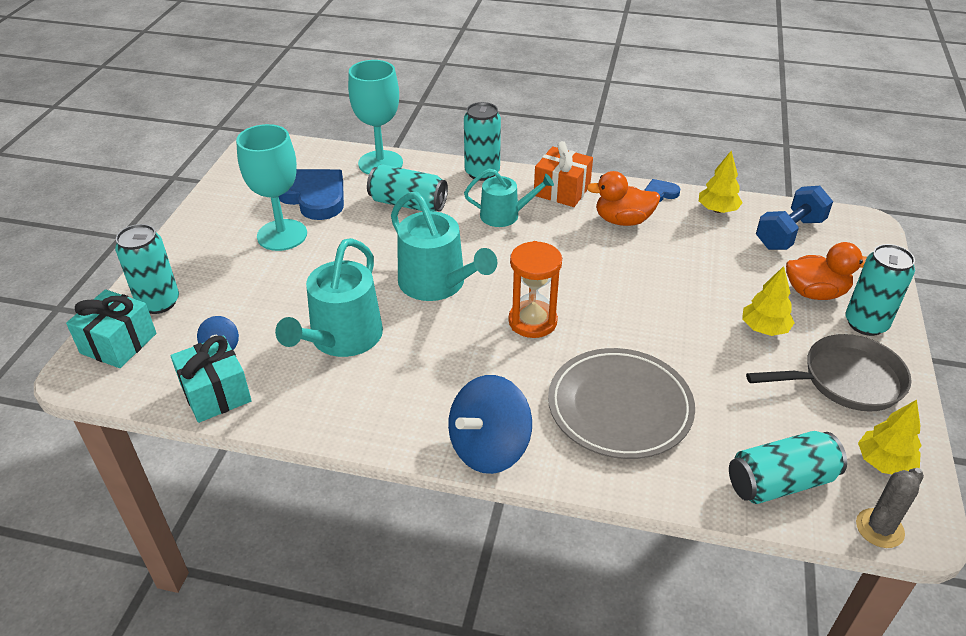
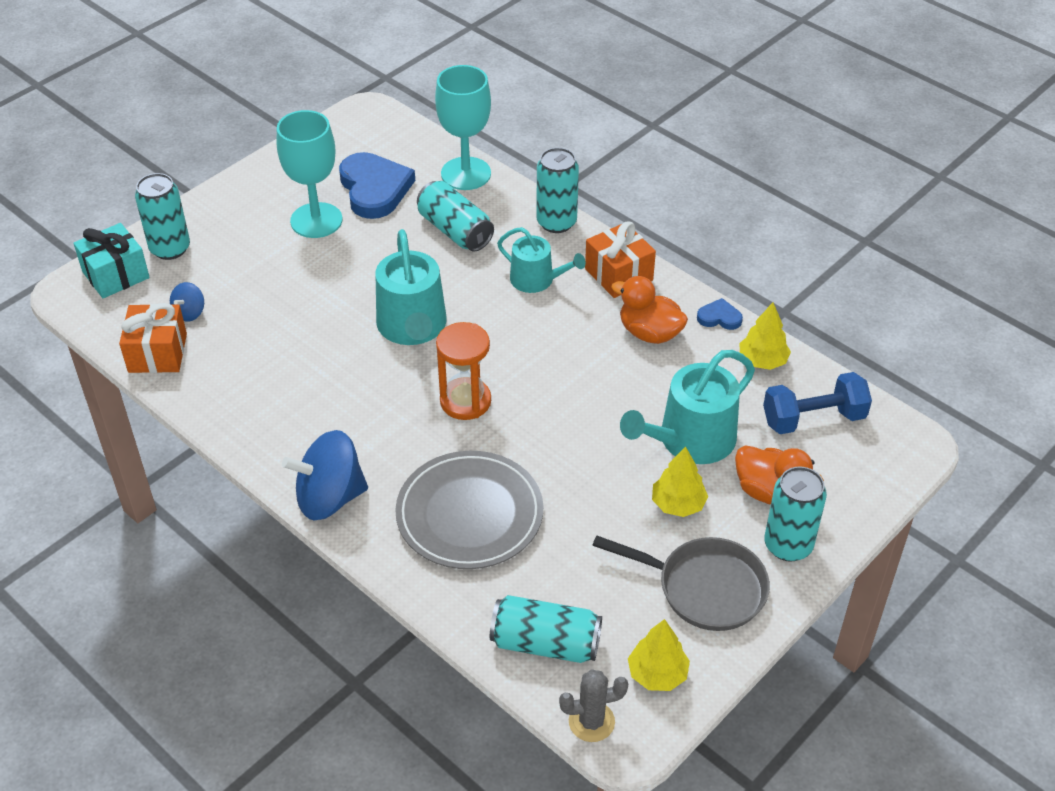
camera: 30 degrees right, 5 degrees up
(216, 393) = (157, 353): turquoise gift -> orange gift
(342, 338) = (290, 346): turquoise watering can -> turquoise watering can (690, 440)

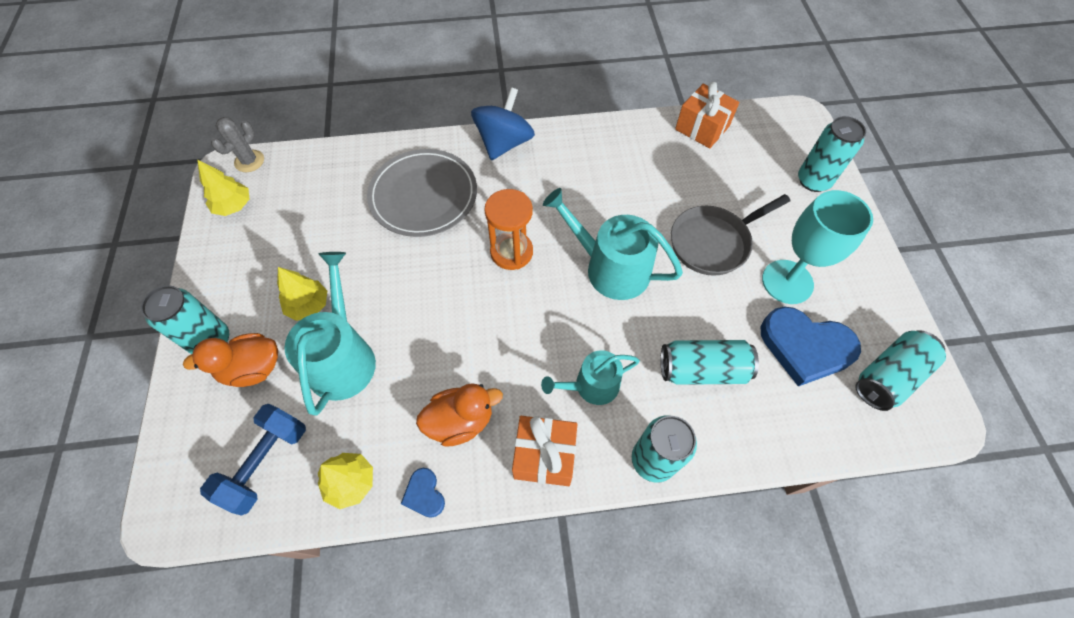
camera: 130 degrees right, 15 degrees up
(116, 275) = (802, 142): turquoise gift -> none
(189, 313) = (730, 159): blue spinning top -> none
(466, 174) = (781, 435): turquoise goblet -> none
(545, 643) = (309, 173): turquoise can -> turquoise can (888, 376)
(704, 588) = (245, 269): grey pan -> grey pan (713, 242)
(719, 317) = (424, 494): blue heart -> blue heart turned 105 degrees clockwise

